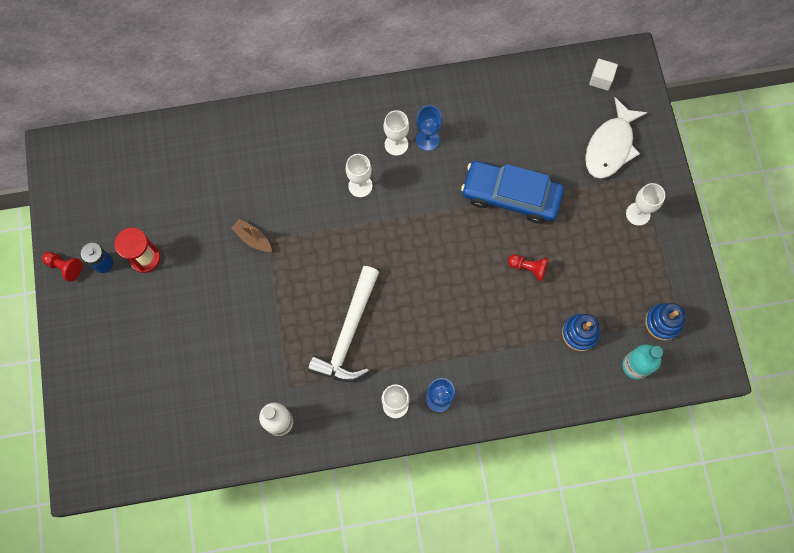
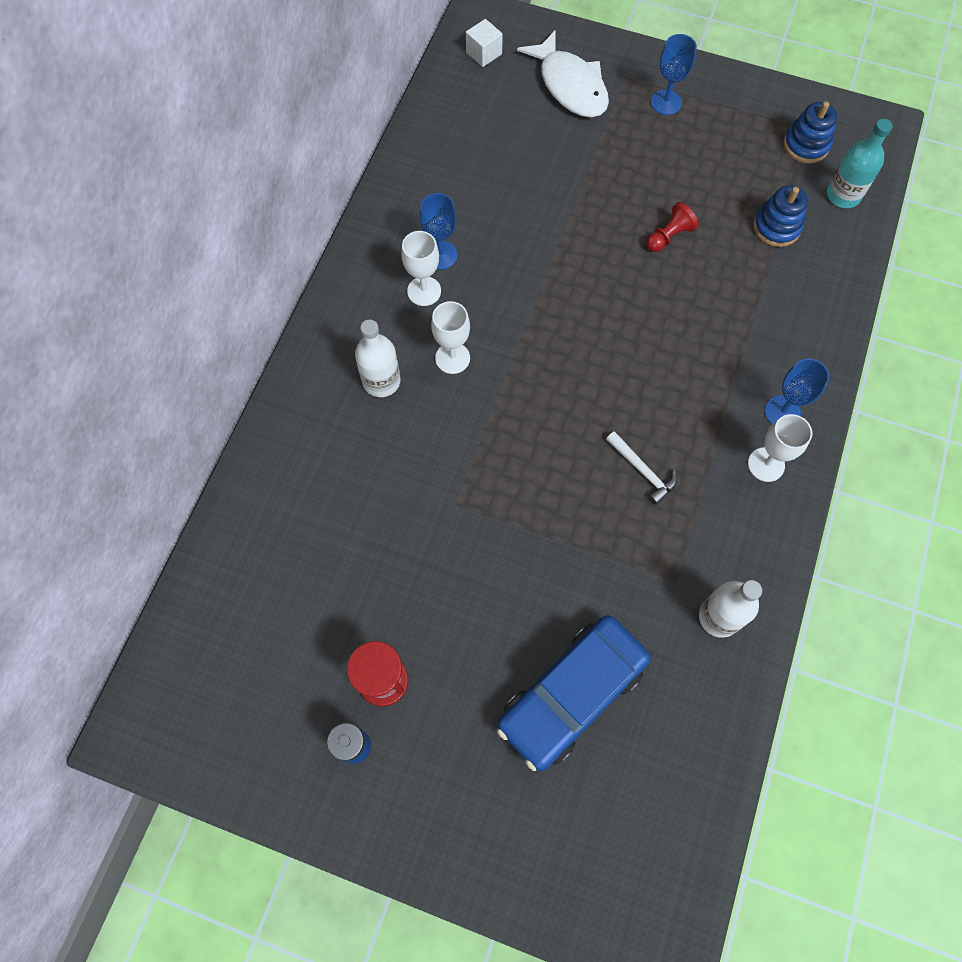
camera: 60 degrees left, 5 degrees down
(65, 267) = (325, 807): red pawn -> none
(253, 238) = (443, 522): brown boat -> none
(321, 155) = (381, 381): none -> white bottle
(349, 333) = (643, 471): white hammer -> white hammer, size x0.48
(511, 195) = (568, 208): blue car -> blue car (571, 694)
(638, 214) = (666, 102): white goblet -> blue goblet

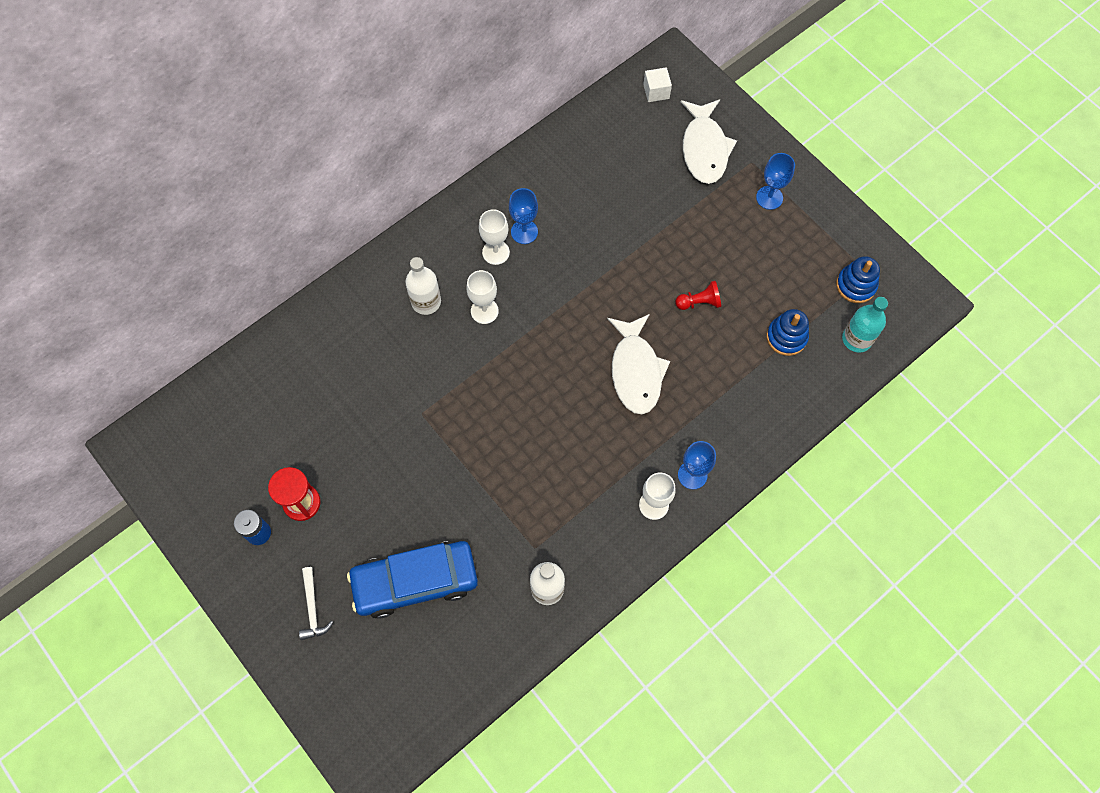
camera: 30 degrees right, 0 degrees up
(643, 471) = (563, 461): white hammer -> white hammer (313, 608)
(653, 337) = (636, 371): none -> white fish

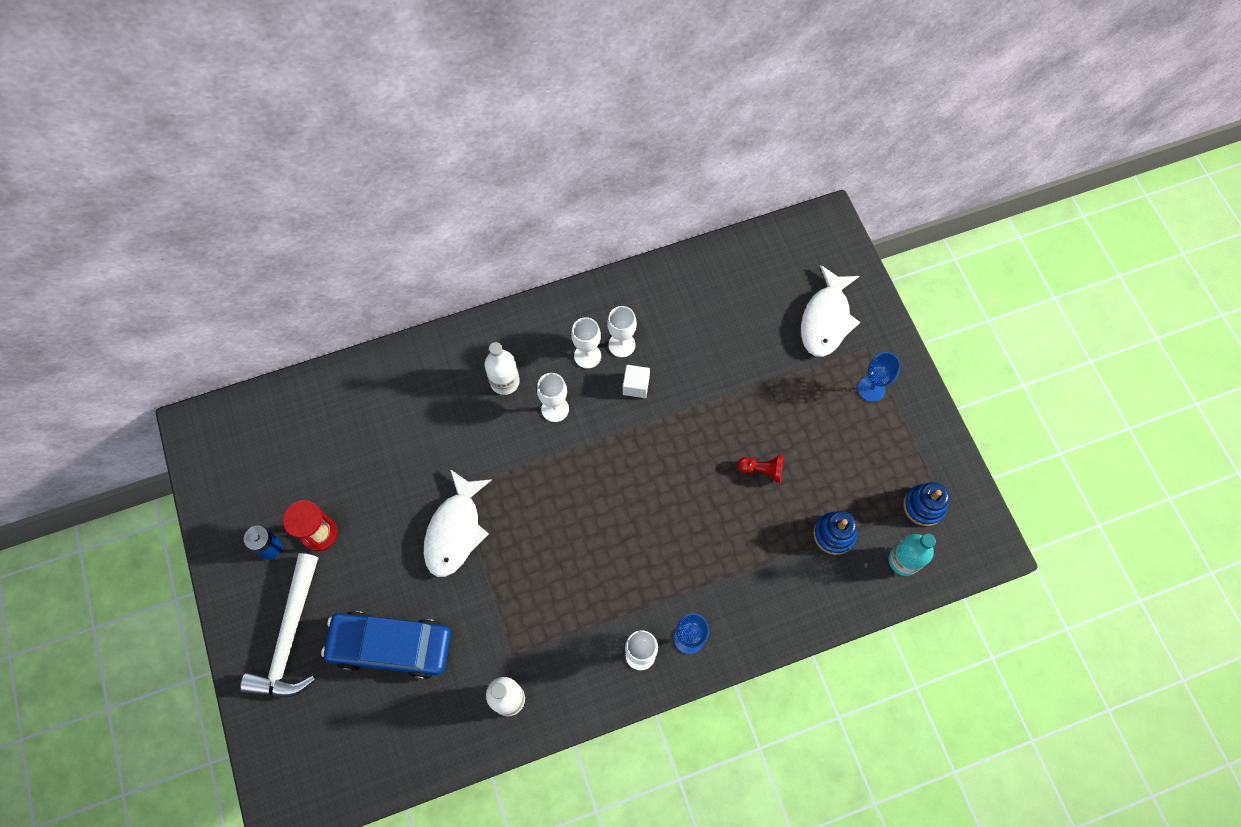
camera: 20 degrees right, 0 degrees up
(313, 608) = (290, 637): white hammer -> white hammer, size x2.07
(524, 232) = (621, 345): blue goblet -> white goblet
(636, 371) = (674, 516): white fish -> white fish (455, 530)
(656, 91) = (801, 248): white cube -> white cube (636, 386)

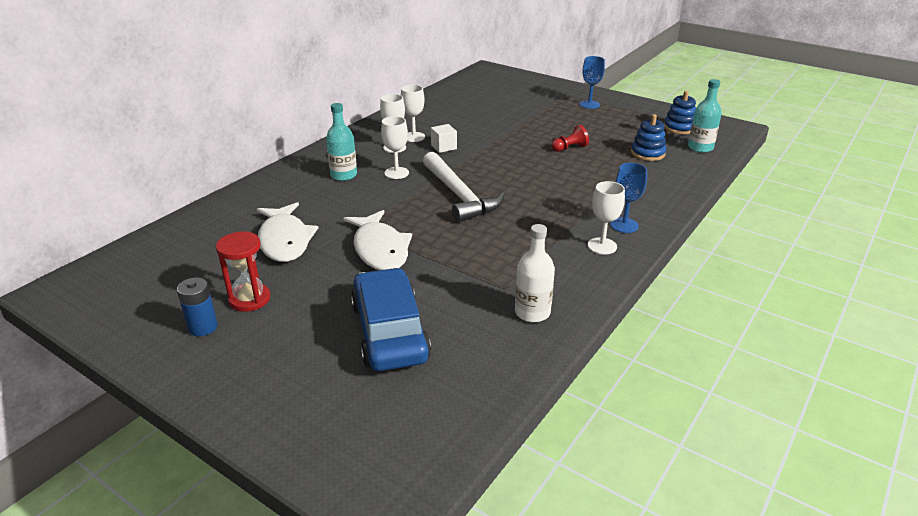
camera: 35 degrees left, 35 degrees down
(290, 637) = (277, 372): white hammer -> white hammer (459, 195)
(391, 646) = (390, 331): blue car -> blue car turned 105 degrees clockwise
(505, 381) = (343, 175): white bottle -> turquoise bottle
(826, 319) = (530, 93): white fish -> white fish (285, 240)

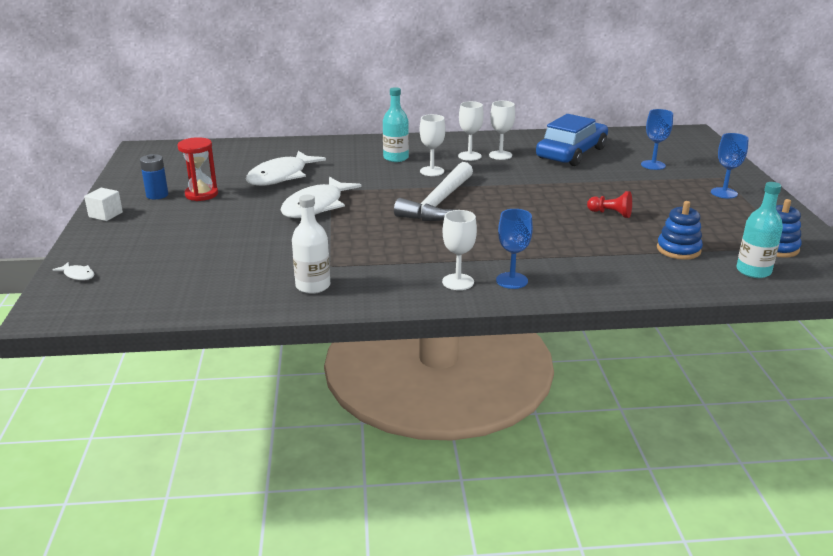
camera: 50 degrees right, 5 degrees down
(325, 453) = (78, 275): none -> white fish
(390, 331) = (222, 247): blue car -> blue car (571, 153)
(444, 147) = (506, 170): white cube -> white cube (105, 215)
(517, 102) = (653, 165): none -> blue goblet

